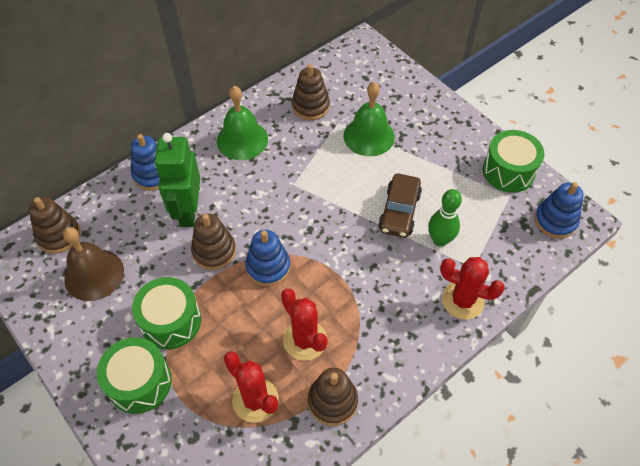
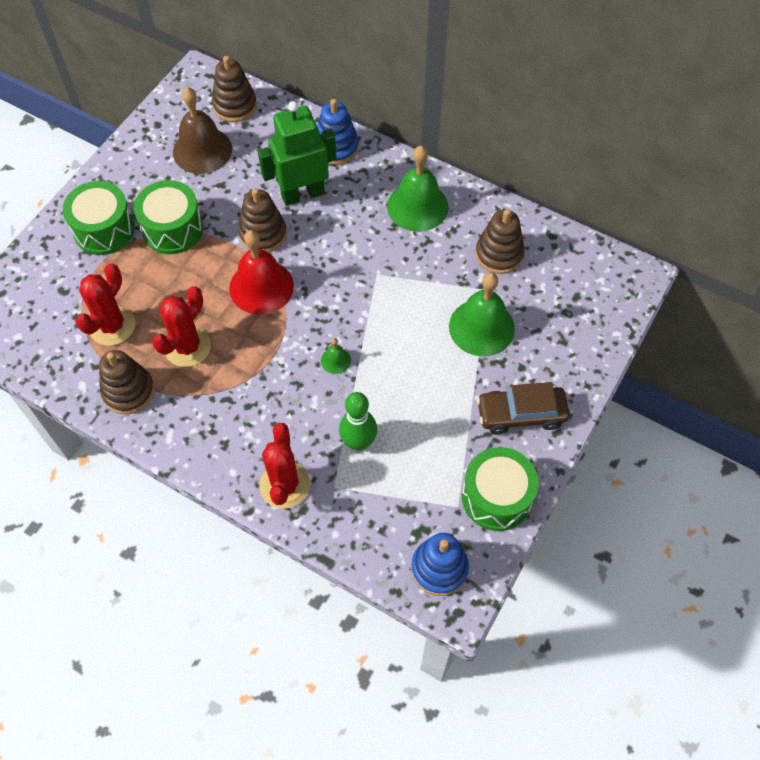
camera: 70 degrees right, 5 degrees up
(268, 267) = (261, 287): blue stacking toy -> red bell
(362, 234) = (335, 360): none -> green bell
(399, 212) = (382, 390): brown car -> brown car (521, 414)

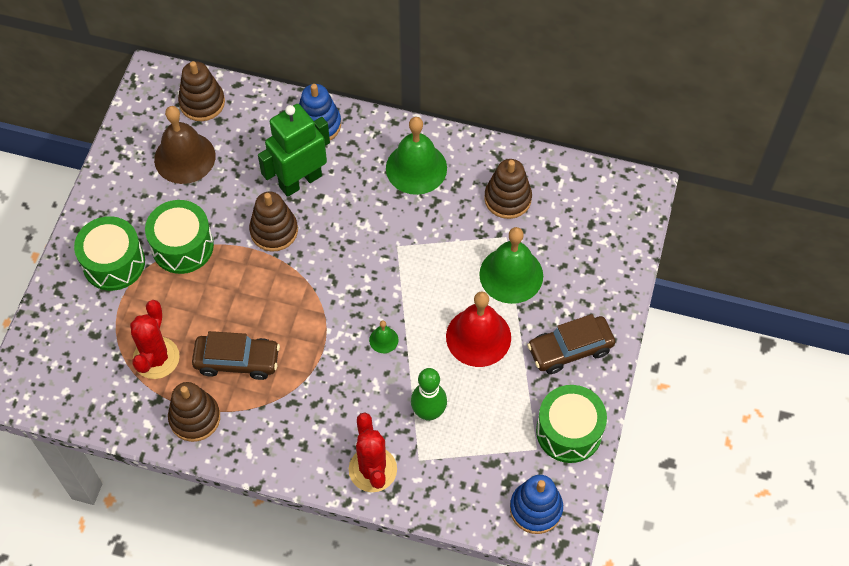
camera: 15 degrees left, 0 degrees up
(187, 347) = (237, 361): red cactus -> brown car
(261, 287) = (289, 284): red bell -> red bell (478, 337)

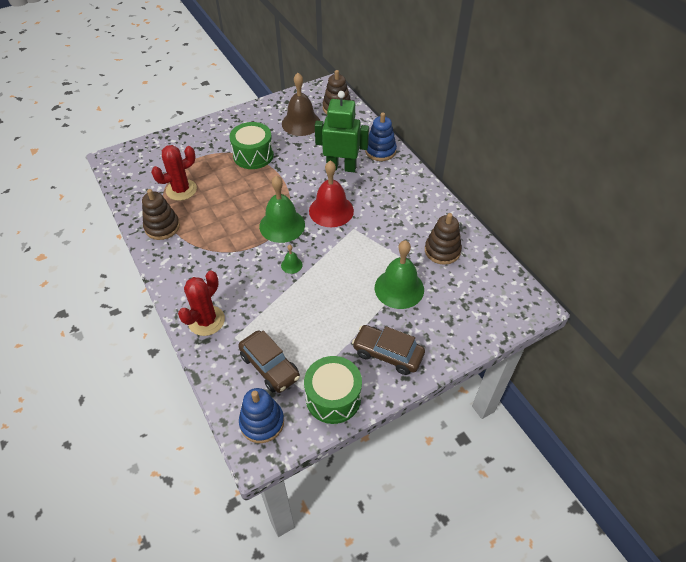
camera: 45 degrees right, 10 degrees down
(114, 263) = (216, 141): green drum -> none
(237, 361) = (212, 218): brown car -> brown car (270, 366)
(274, 231) = (302, 178): brown stacking toy -> none
(416, 168) = (408, 202): green bell -> green bell (282, 225)
(428, 412) = (269, 318): green bowling pin -> none
(478, 337) = (342, 304): red bell -> red bell (331, 210)

